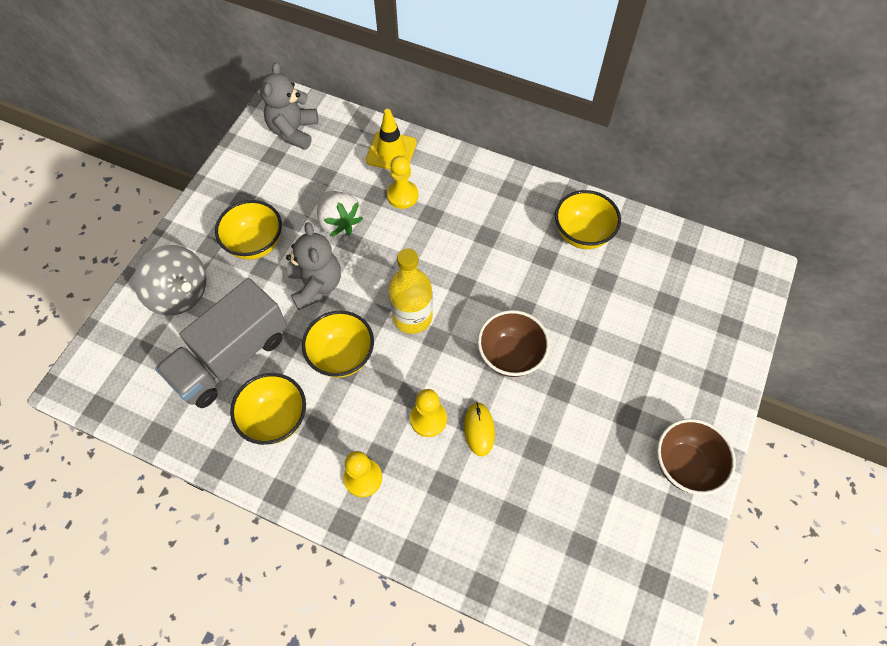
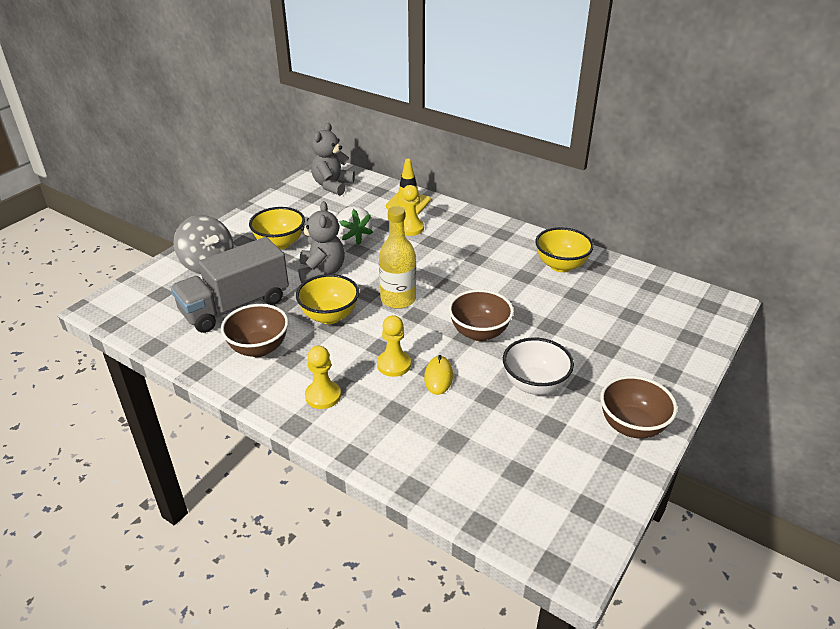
camera: 10 degrees right, 25 degrees down
(275, 419) = (259, 348): yellow bowl -> brown bowl
(580, 424) = (534, 385): none -> white bowl

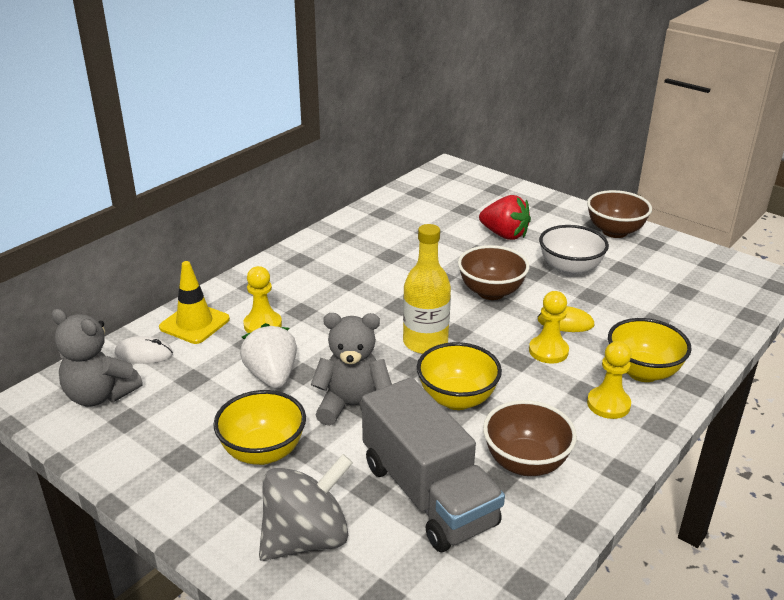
camera: 85 degrees left, 5 degrees down
(353, 238) = (272, 376): white strawberry -> white strawberry turned 90 degrees counterclockwise
(373, 192) = (144, 354): none -> white mouse
(561, 265) = (374, 232): yellow bowl -> yellow bowl (642, 372)
(588, 342) = (504, 235): none -> red strawberry

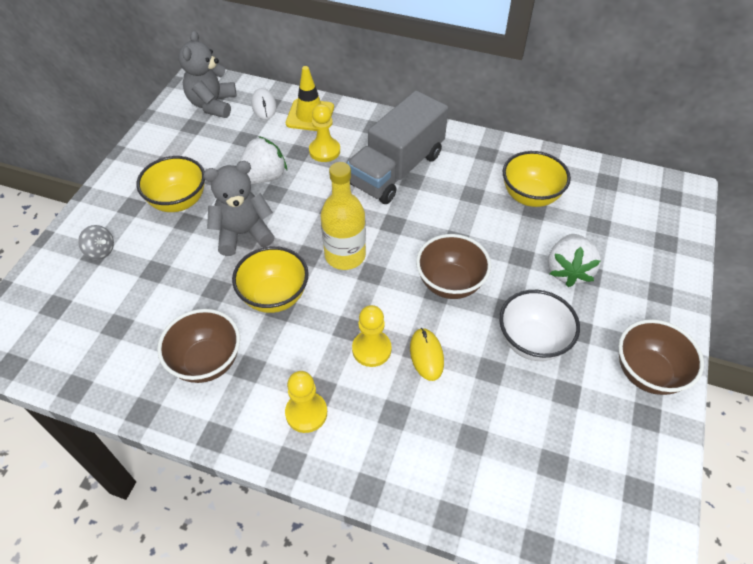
camera: 70 degrees right, 20 degrees up
(306, 538) = (100, 251): grey spinning top -> grey spinning top, size x0.47
(352, 406) = (243, 234): grey teddy bear -> grey teddy bear turned 90 degrees counterclockwise
(428, 494) = (156, 306): grey truck -> grey truck (397, 169)
(504, 235) = (568, 271): red strawberry -> white strawberry
(642, 372) = (370, 437): yellow bowl -> yellow bowl (530, 196)

